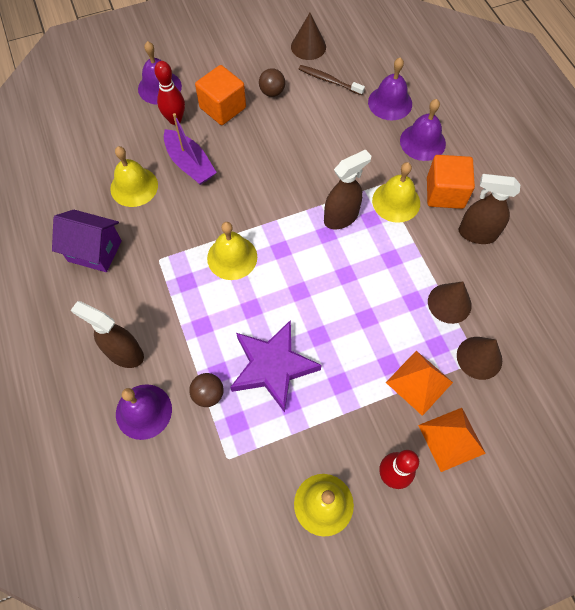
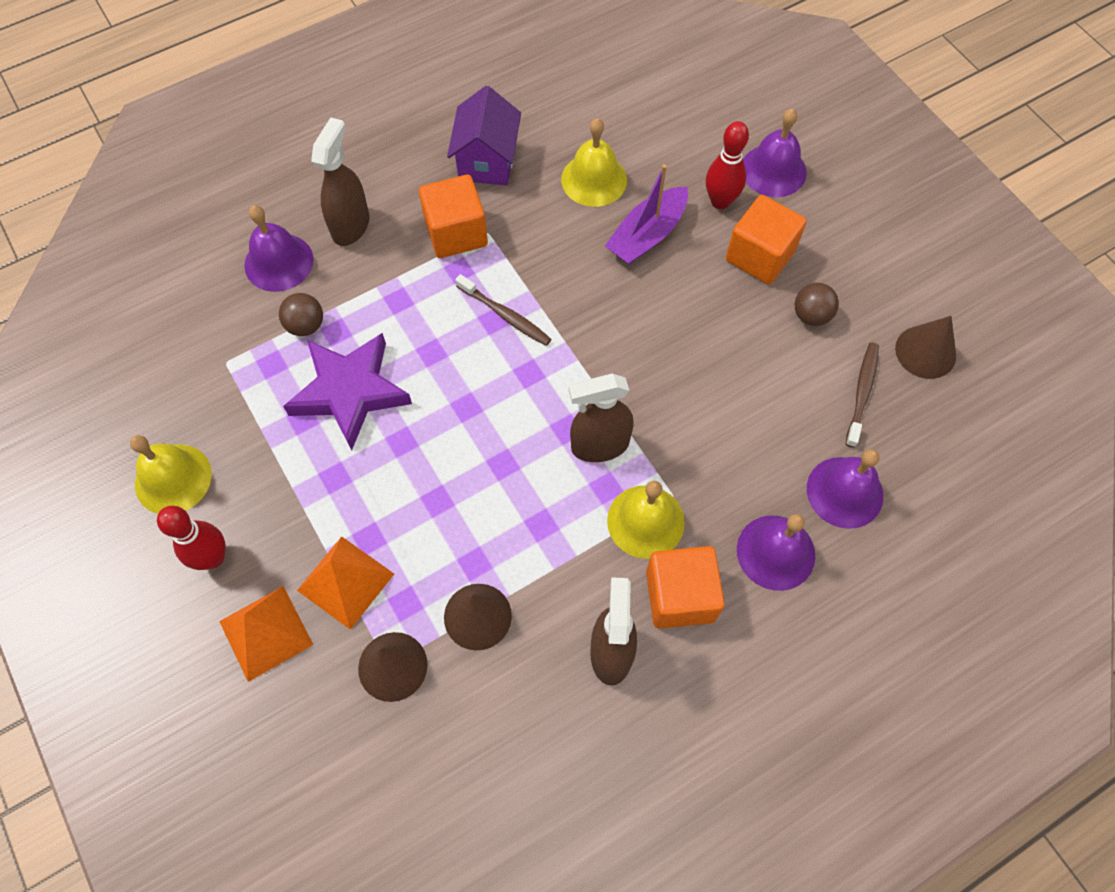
camera: 80 degrees right, 0 degrees up
(153, 280) = (456, 233): none -> orange cube
(232, 257) = (505, 315): yellow bell -> brown toothbrush
(341, 217) = (599, 445): brown spray bottle -> brown spray bottle turned 120 degrees clockwise

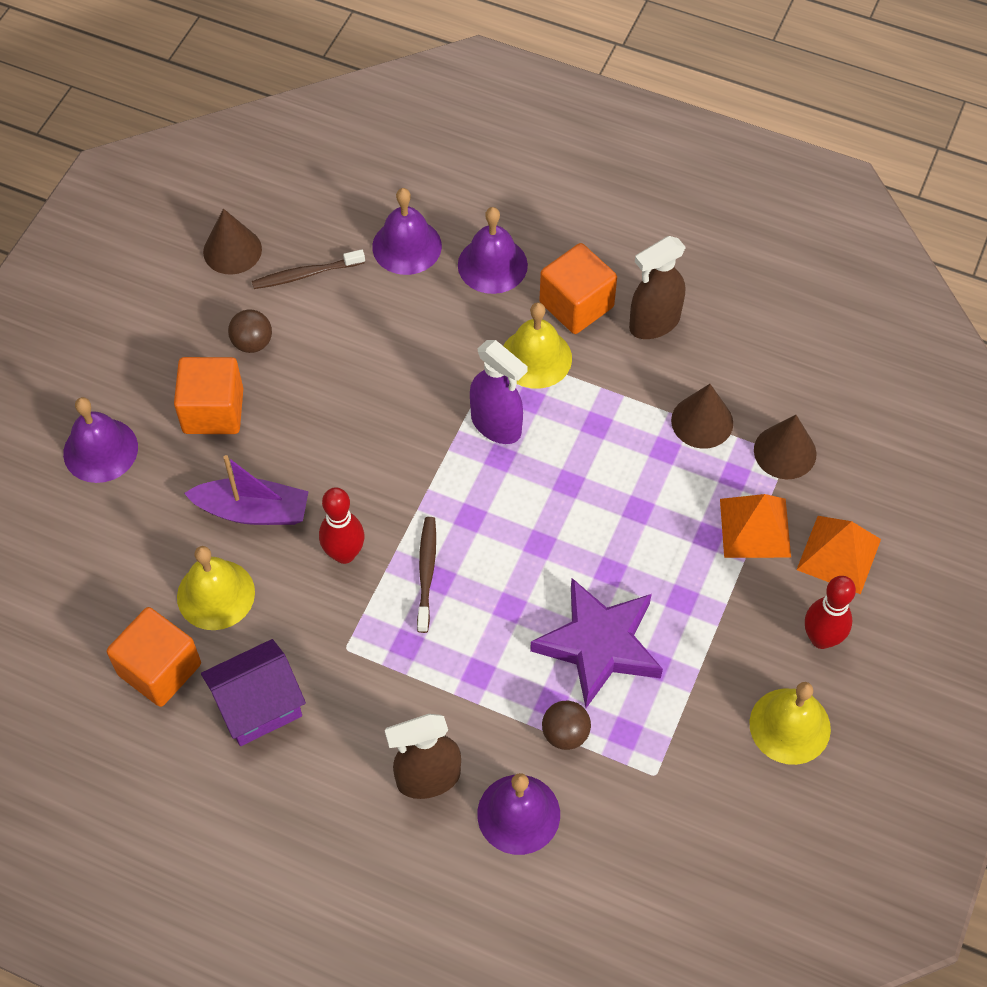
camera: 125 degrees left, 5 degrees down
(456, 233) = (366, 675): orange cube -> orange cube (159, 669)
(599, 445) = (496, 425): brown spray bottle -> purple spray bottle
(720, 201) = (170, 473): red bowling pin -> red bowling pin (344, 554)

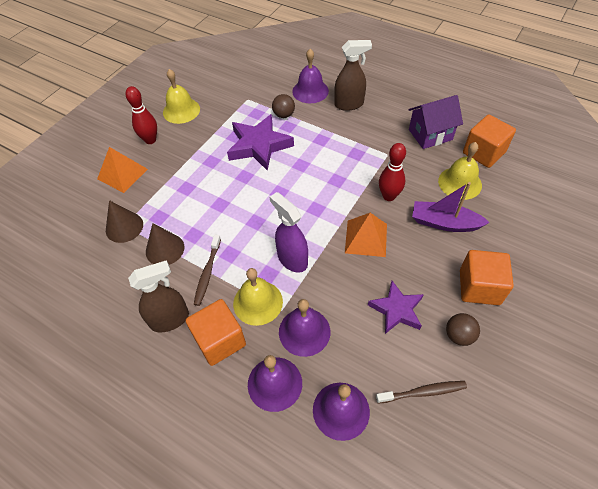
camera: 170 degrees left, 5 degrees down
(100, 450) = (550, 268): purple bell -> purple bell (304, 331)
(232, 250) = (487, 424): brown cone -> none
(336, 367) = (397, 310): none -> purple star
(426, 572) = (343, 183): brown toothbrush -> brown toothbrush (207, 273)
(755, 528) = (160, 189): orange pyramid -> orange pyramid (366, 238)

